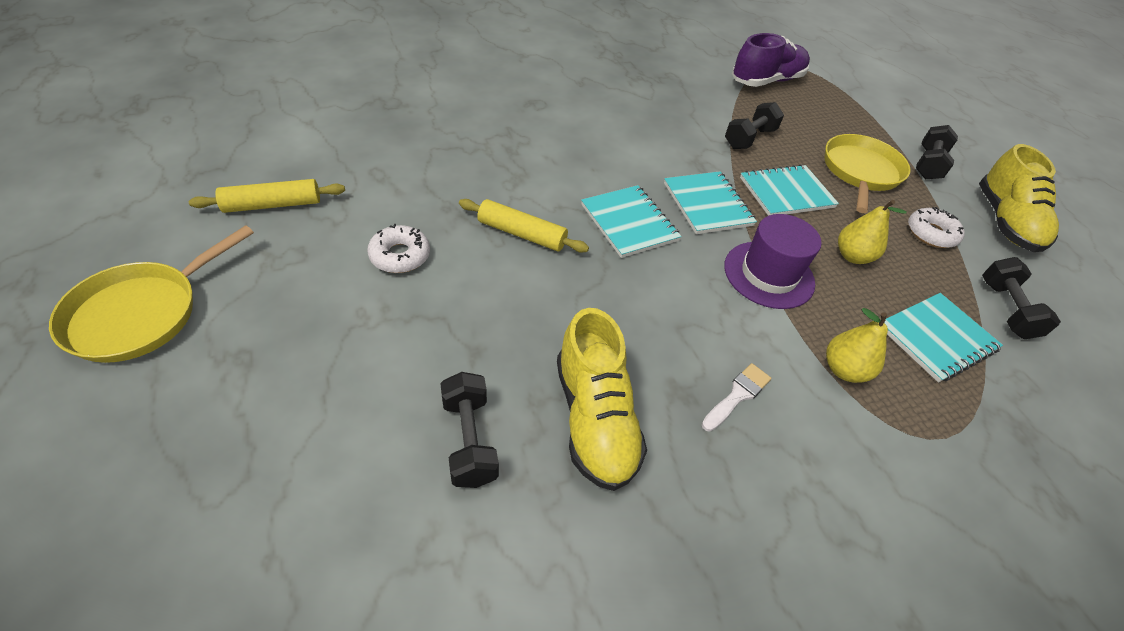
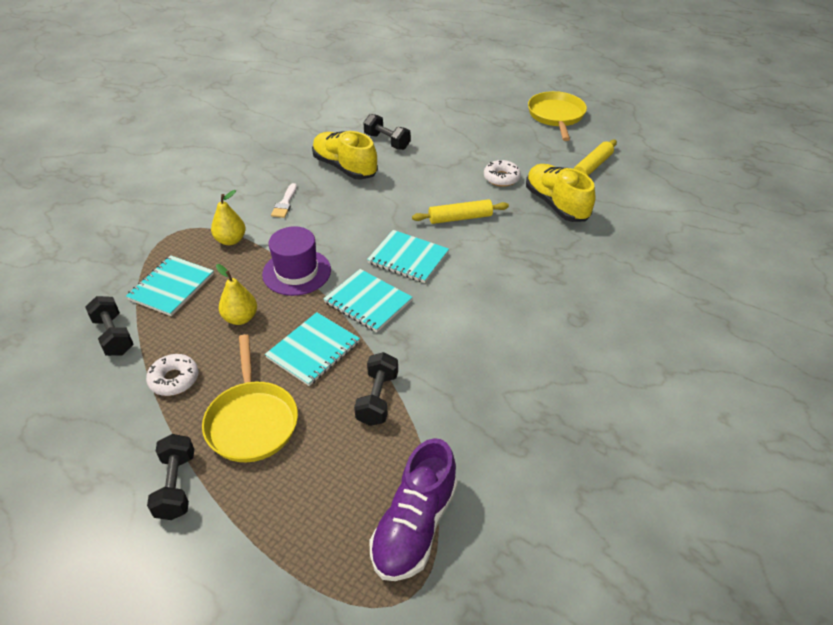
camera: 150 degrees right, 5 degrees down
(1005, 222) = (94, 440): yellow shoe -> yellow shoe (556, 204)

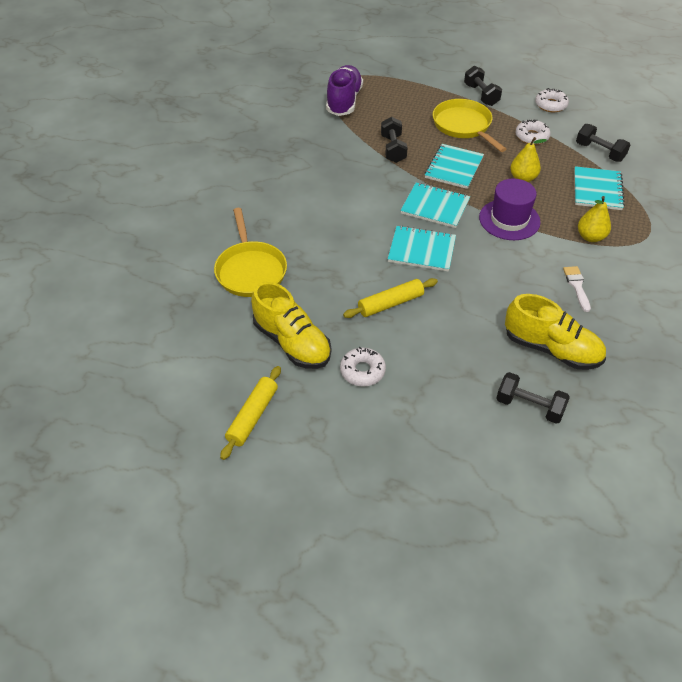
camera: 165 degrees right, 5 degrees up
(90, 435) = (550, 105): none -> white donut
(556, 116) = (311, 524): yellow pan -> yellow pan (250, 270)

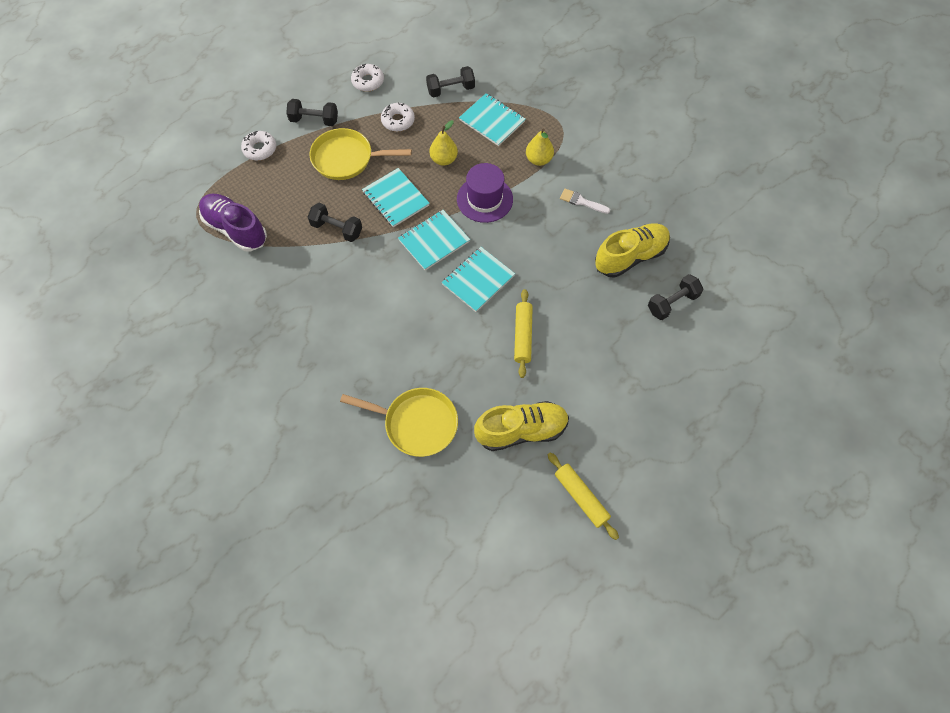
camera: 60 degrees left, 15 degrees up
(362, 371) = (580, 394): white donut -> white donut (260, 149)

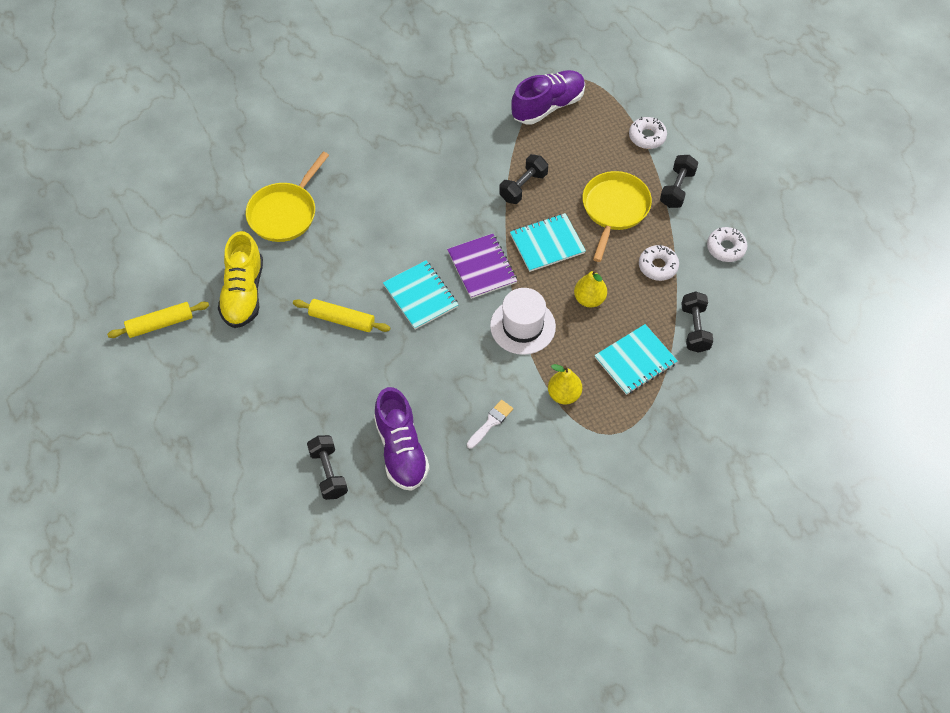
camera: 105 degrees right, 5 degrees down
(434, 241) = (482, 267): turquoise notebook -> purple notebook
(484, 199) = (522, 326): purple hat -> white hat
(630, 256) = (401, 450): yellow shoe -> purple shoe

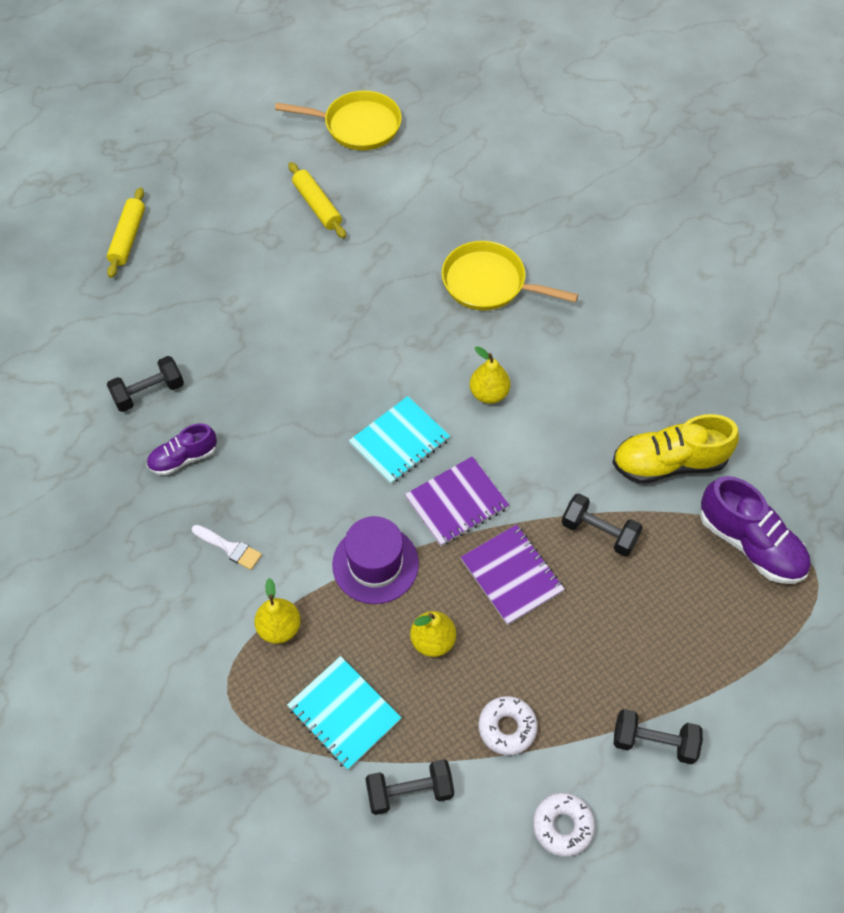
camera: 80 degrees right, 0 degrees up
(243, 293) = (370, 268): yellow shoe -> yellow shoe (668, 463)
(342, 320) = (351, 367): yellow rolling pin -> yellow rolling pin (128, 238)
(391, 231) = (489, 393): none -> yellow pear
(401, 450) = (183, 458): purple shoe -> purple shoe, size x0.61
(522, 326) = (375, 564): white hat -> purple hat
(547, 244) = (511, 575): turquoise notebook -> purple notebook
(614, 209) = (592, 656): yellow pan -> yellow pan (357, 126)
(647, 136) = (739, 687): white donut -> none

